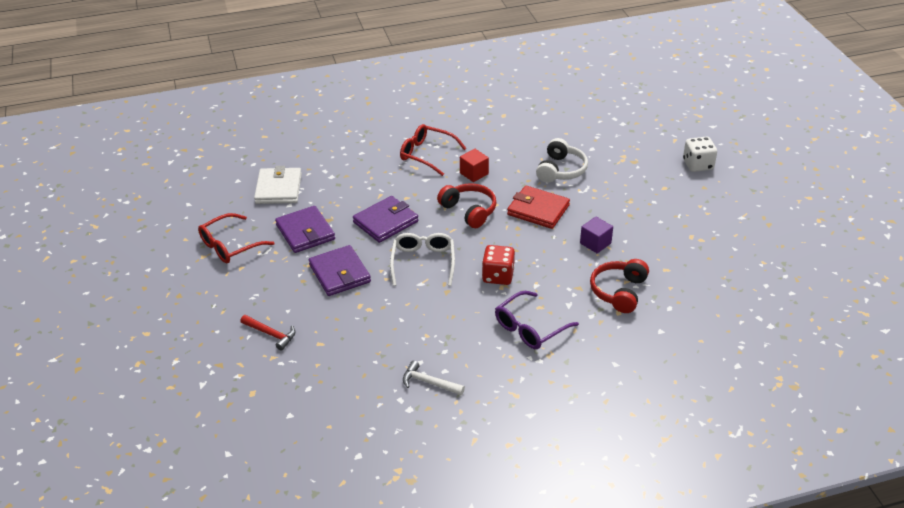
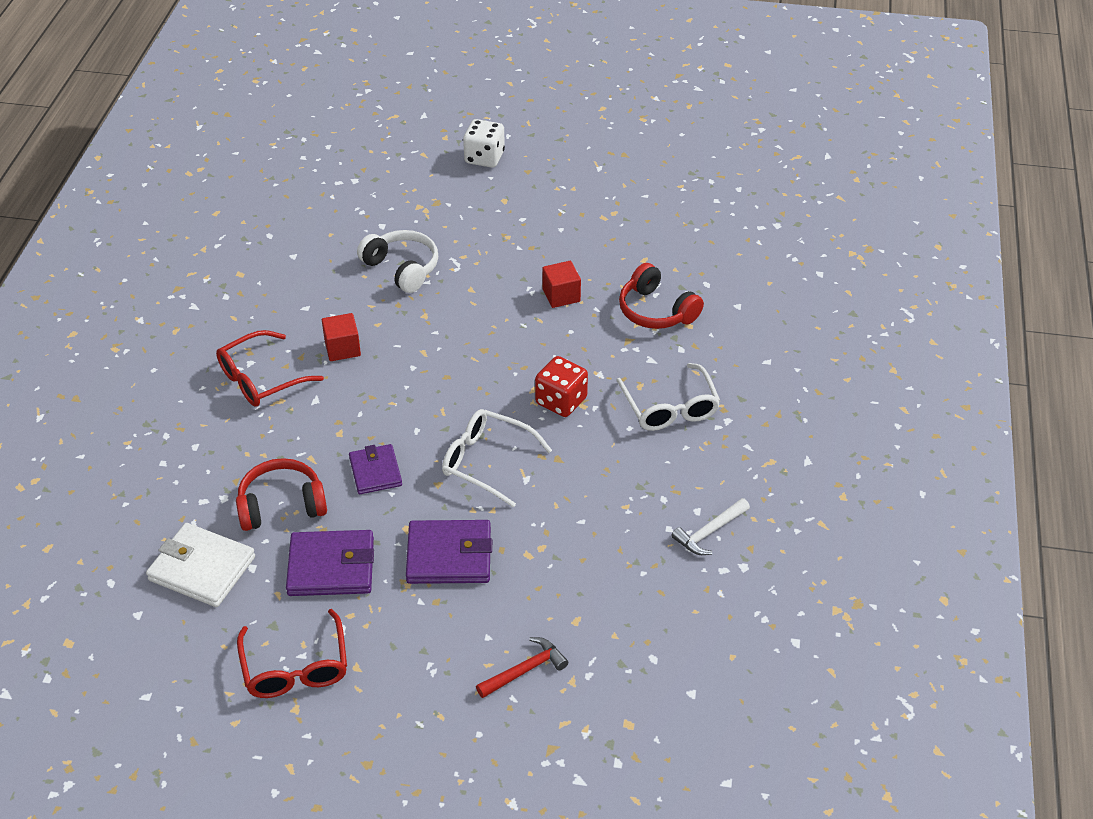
camera: 65 degrees left, 5 degrees up
(385, 222) = (375, 472): purple wallet -> purple wallet, size x0.66
(469, 211) = (416, 381): red headphones -> red headphones (281, 505)
(530, 328) = (670, 407): purple glasses -> white glasses
(538, 210) = (463, 318): red wallet -> none
(595, 243) = (561, 295): purple cube -> red cube

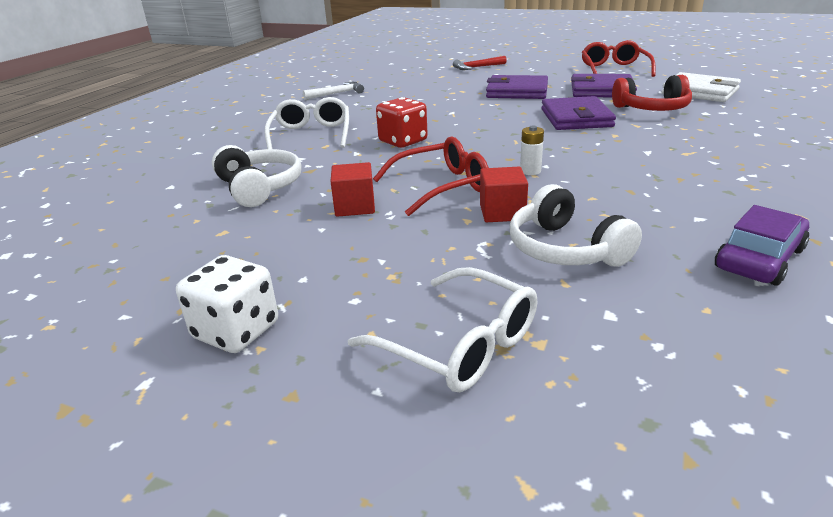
camera: 165 degrees left, 15 degrees down
(261, 379) = (719, 166): red glasses -> red glasses (441, 186)
(284, 273) = (759, 259): none -> purple car
(342, 348) = (631, 182): red cube -> red cube (502, 212)
(375, 472) = (576, 118): purple wallet -> purple wallet, size x1.51
(426, 356) = (530, 171): none -> white battery
(484, 158) = (371, 449): white dice -> white dice (236, 331)
(487, 462) = (481, 119): white glasses -> white glasses (459, 344)
(656, 311) = (259, 188): red headphones -> white headphones

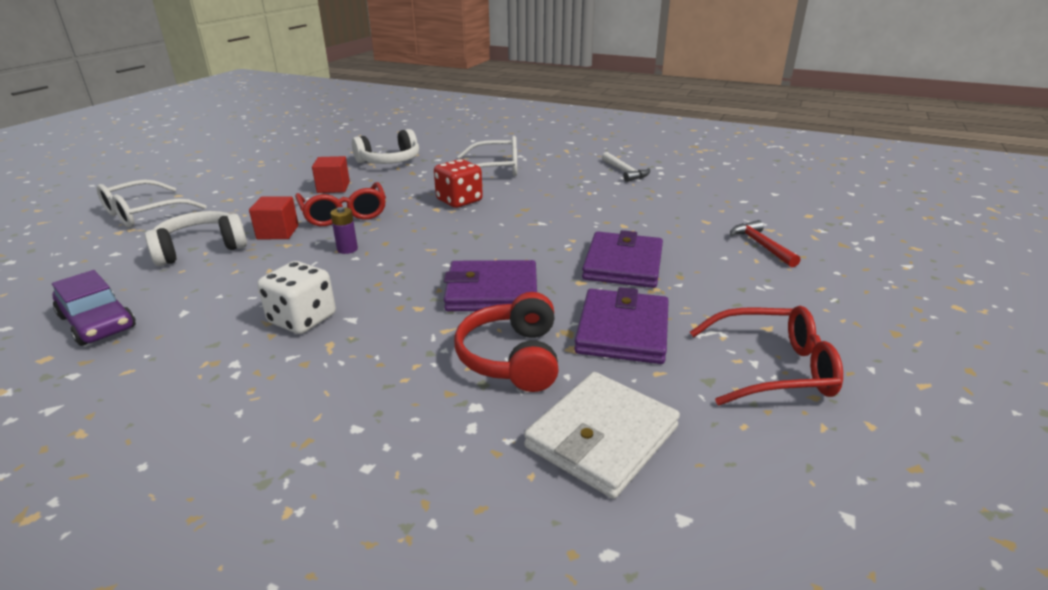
camera: 90 degrees right, 0 degrees up
(236, 331) = (218, 170): white dice -> white dice (302, 319)
(530, 171) = (347, 249): white battery -> purple battery

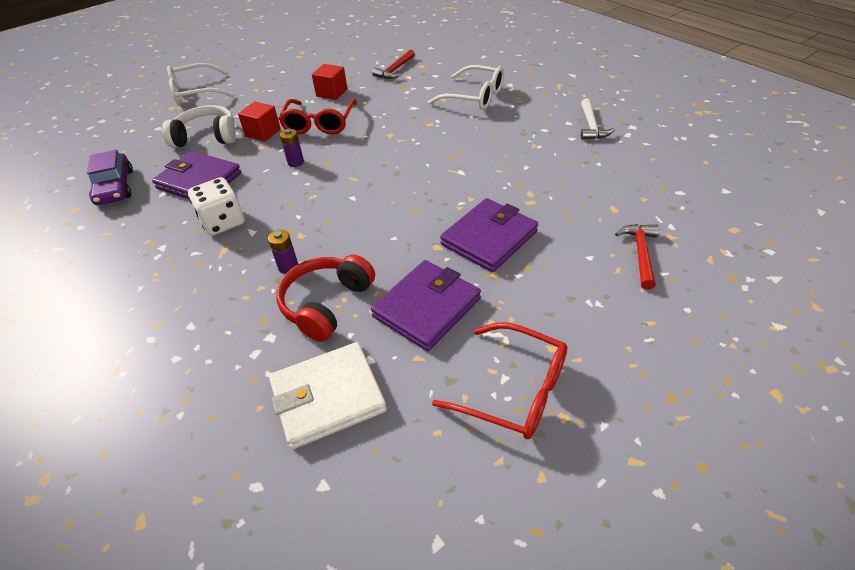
camera: 30 degrees right, 15 degrees up
(389, 161) = (395, 70): white headphones -> red hammer
(432, 338) = (288, 267): none -> purple battery
(459, 201) = (414, 129): red dice -> none
(492, 291) = (363, 235): purple wallet -> purple wallet (199, 181)

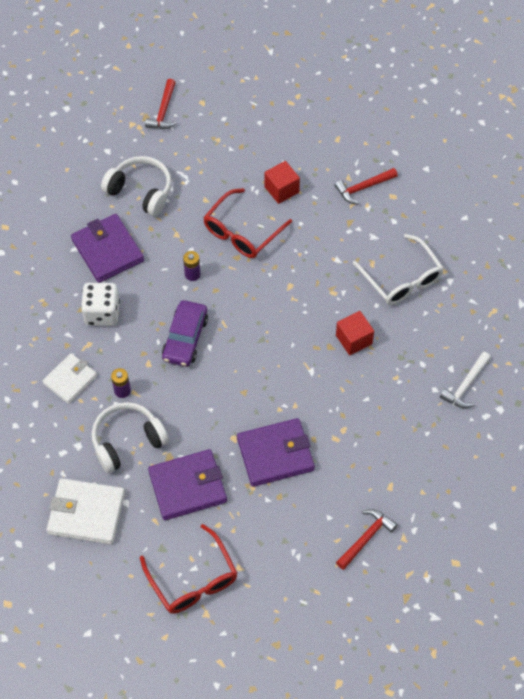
camera: 30 degrees right, 15 degrees up
(115, 187) = (42, 217): purple car -> purple car (185, 338)
(196, 93) = (163, 111): white glasses -> red hammer
(221, 286) = (70, 380): none -> white wallet
(263, 133) = (189, 215): red cube -> red cube (354, 339)
(326, 304) = (127, 441): red headphones -> white headphones

